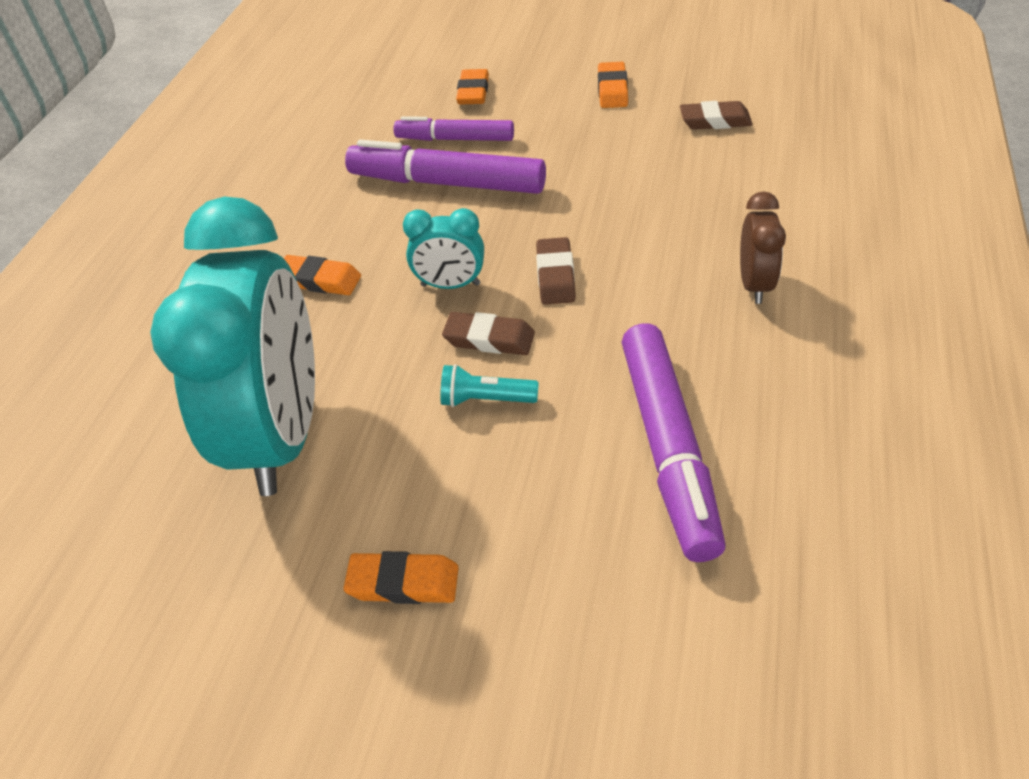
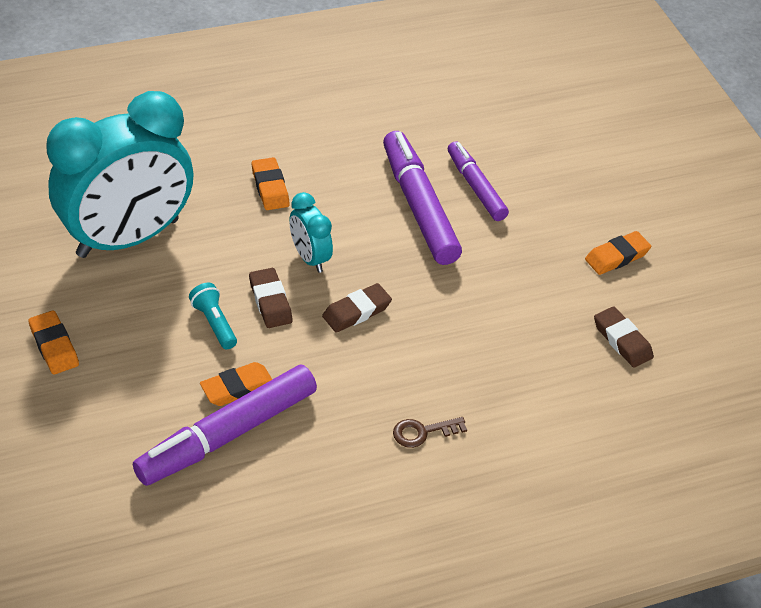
camera: 50 degrees right, 0 degrees up
(473, 92) = (546, 170): orange eraser -> orange eraser (237, 388)
(755, 284) = (423, 432): brown clock -> brown key

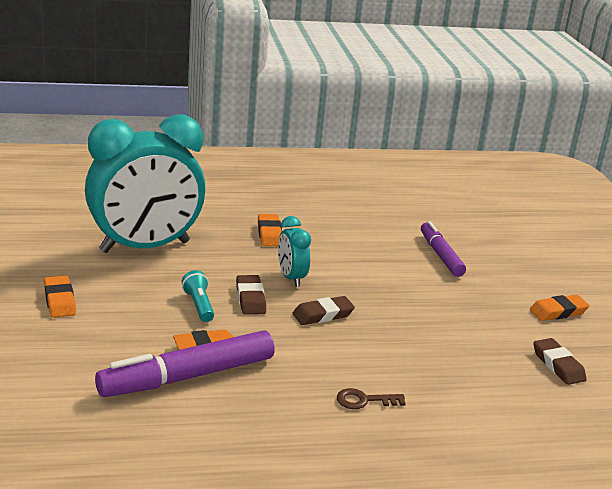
camera: 10 degrees right, 20 degrees down
(419, 207) = (390, 260): purple marker -> none

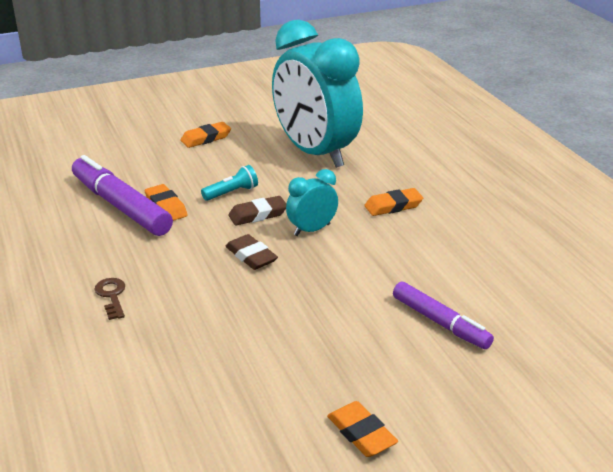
camera: 80 degrees right, 5 degrees up
(441, 255) = (440, 322): purple marker -> purple marker turned 75 degrees clockwise
(558, 365) = (226, 433): brown eraser -> none

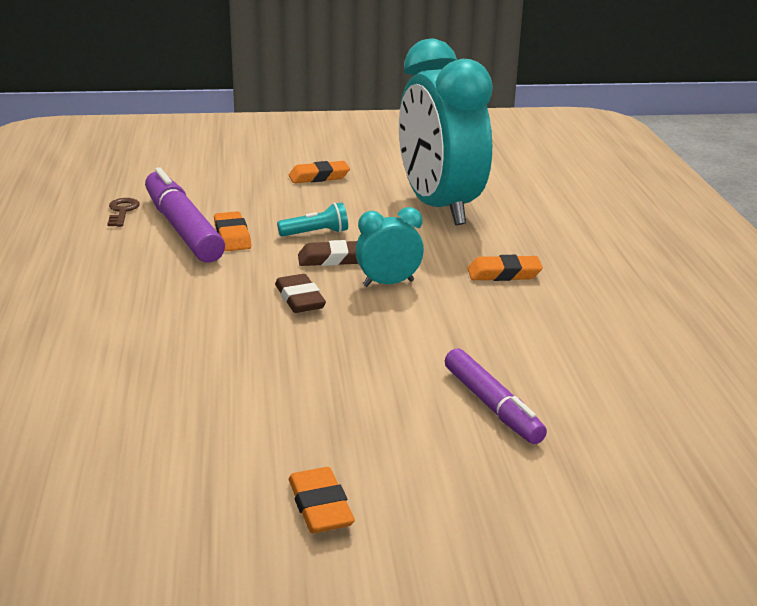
camera: 15 degrees right, 5 degrees down
(111, 296) = (117, 313): brown key -> brown key (122, 211)

